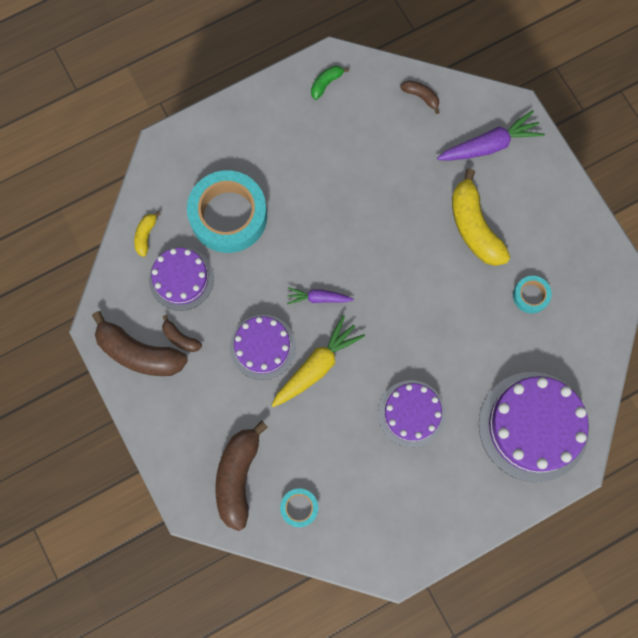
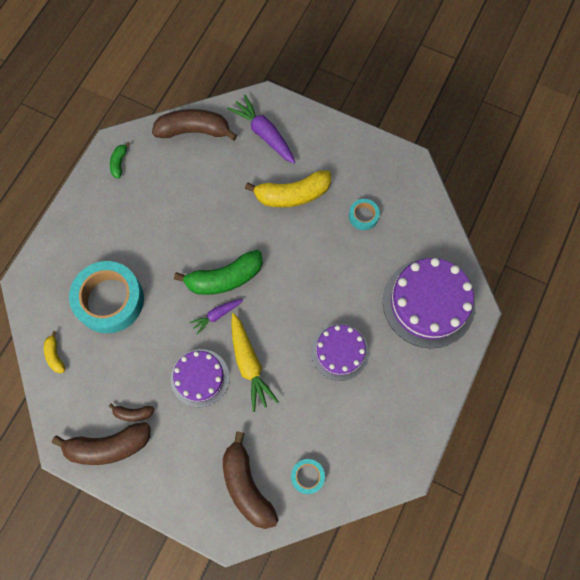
camera: 35 degrees left, 5 degrees down
(181, 279) = (104, 369): purple cake -> none
(317, 366) = (249, 364): yellow carrot -> yellow carrot turned 150 degrees clockwise
(350, 267) = (224, 278): none -> green banana
(421, 97) = (194, 131): brown banana -> brown banana, size x2.10
(474, 227) = (292, 195): yellow banana -> yellow banana turned 45 degrees counterclockwise
(489, 145) = (264, 134): purple carrot -> purple carrot turned 75 degrees counterclockwise

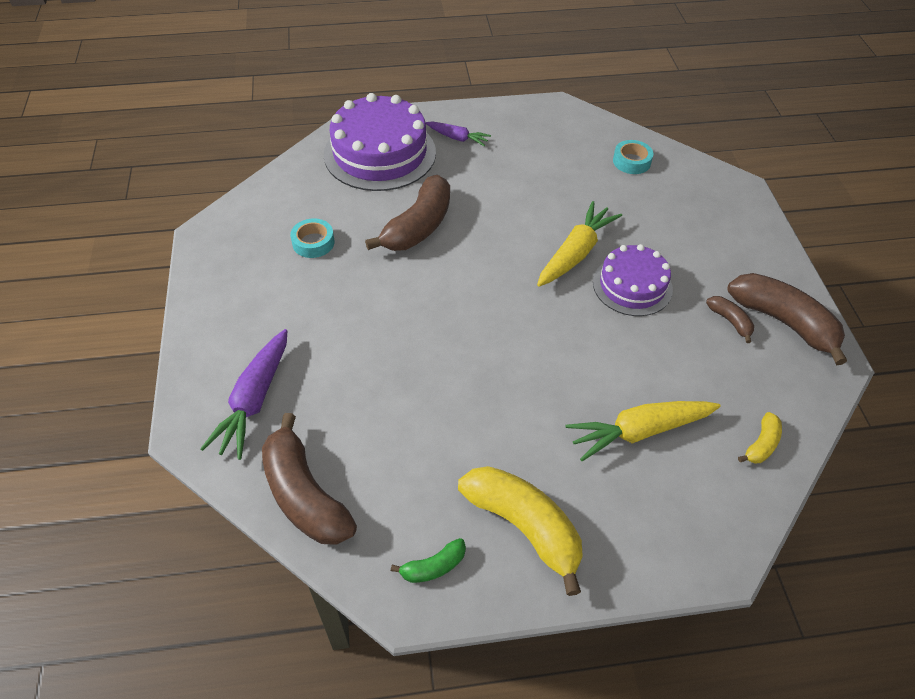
camera: 125 degrees left, 20 degrees down
(109, 300) = (639, 431): turquoise tape -> yellow carrot
(217, 315) = (551, 310): purple carrot -> purple carrot (457, 138)
(224, 278) = (500, 327): green banana -> none
(246, 486) = (687, 196): brown banana -> brown banana (418, 226)
(292, 195) = (332, 321): yellow banana -> yellow banana (524, 527)
(339, 352) = (492, 192): purple cake -> none

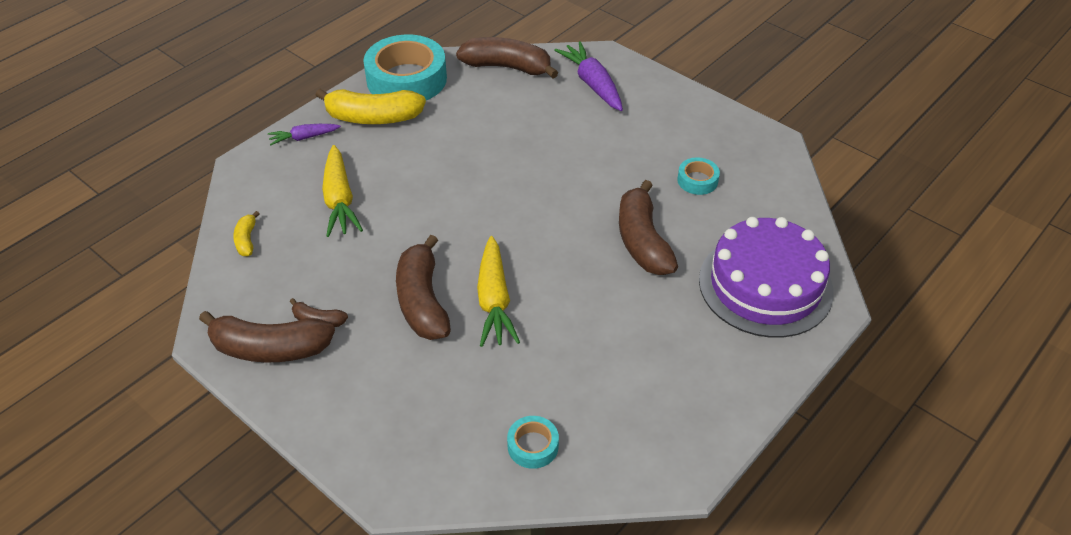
camera: 140 degrees right, 5 degrees down
(433, 567) = (406, 79): green banana -> turquoise tape
(457, 138) = (726, 351): purple carrot -> purple carrot (304, 138)
(632, 285) = (422, 301): purple cake -> brown banana
(639, 431) = (339, 200): yellow carrot -> yellow carrot turned 135 degrees clockwise

